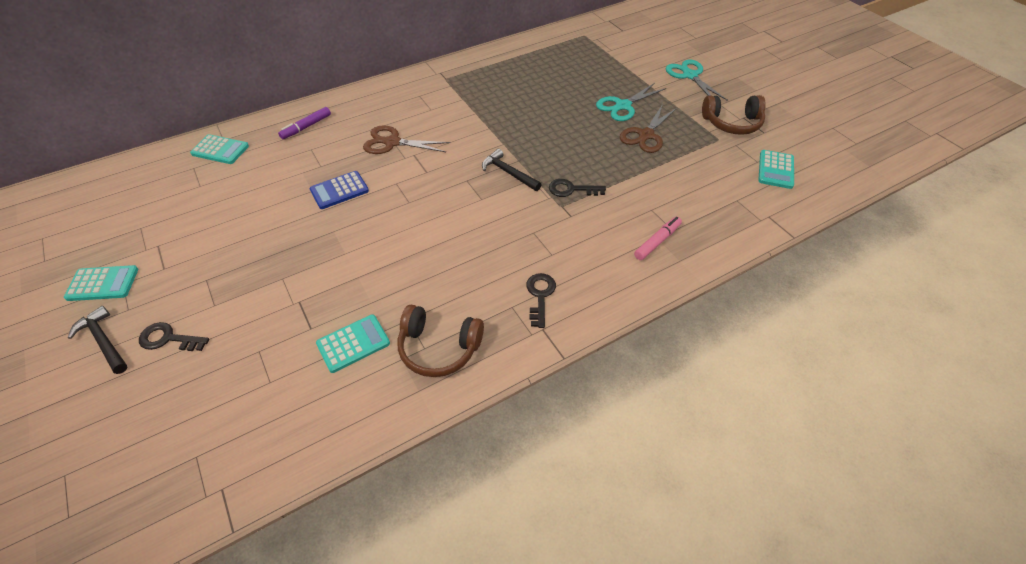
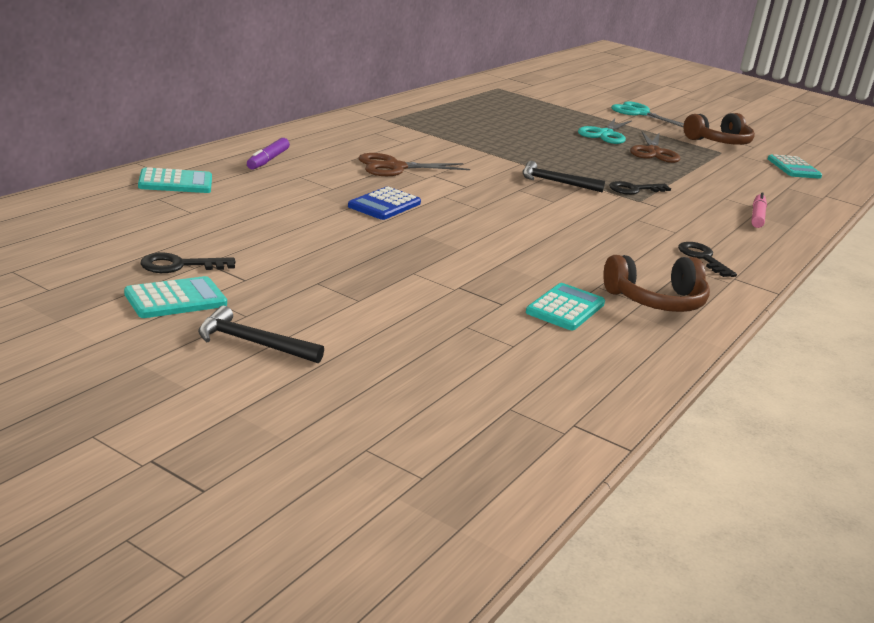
camera: 30 degrees left, 25 degrees down
(168, 339) = (339, 331): black key -> black key (179, 265)

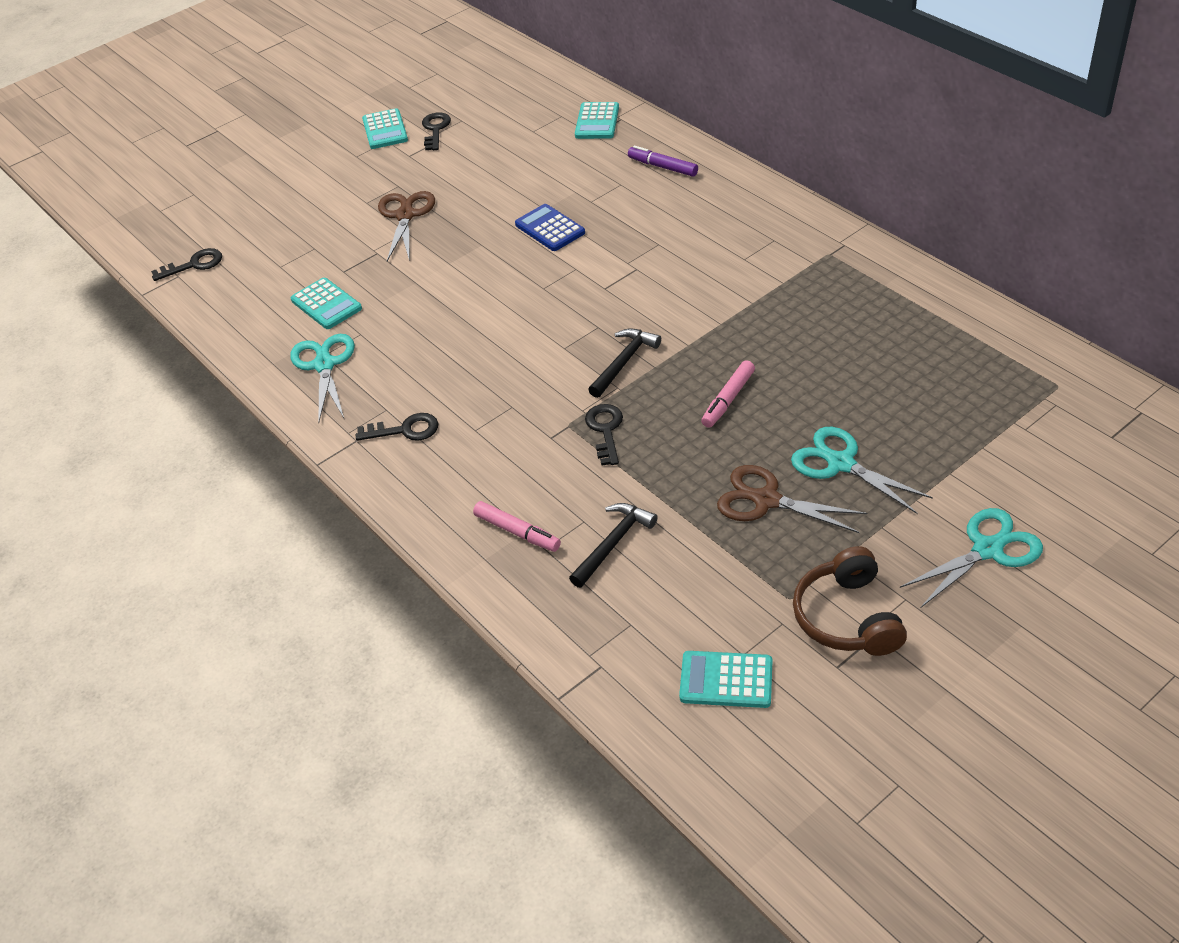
camera: 115 degrees right, 20 degrees up
(252, 343) = (320, 158): black hammer -> black hammer (613, 543)
(394, 167) = (655, 244): brown scissors -> brown scissors (405, 215)
(543, 414) = (194, 265): none -> black key
(571, 155) = (728, 399): none -> pink marker
(656, 301) = (324, 365): brown headphones -> turquoise scissors

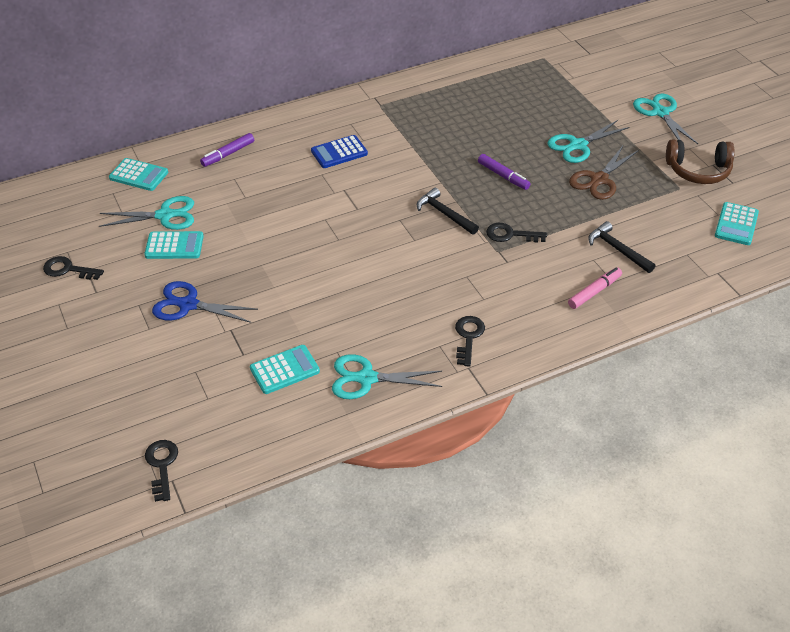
camera: 80 degrees left, 0 degrees up
(385, 130) = (39, 303): turquoise calculator -> turquoise calculator (174, 246)
(405, 215) = (188, 305): brown scissors -> blue scissors
(538, 159) = (165, 215): none -> turquoise scissors
(550, 229) = (266, 224): blue calculator -> blue calculator (339, 152)
(728, 399) = (503, 176): pink marker -> purple marker

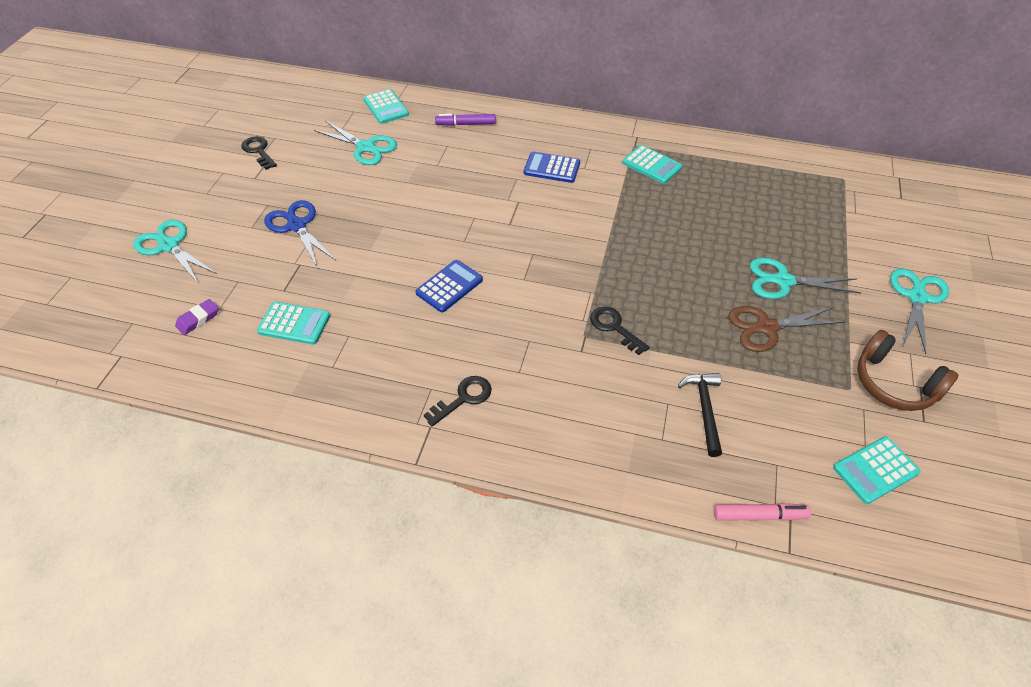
camera: 40 degrees right, 5 degrees up
(162, 465) = (129, 339): black key -> none
(174, 246) = (343, 174): turquoise calculator -> turquoise calculator (652, 165)
(201, 416) = (198, 319): none -> purple eraser
(366, 378) = (341, 375): turquoise scissors -> turquoise scissors (169, 246)
(368, 275) = (449, 286): none -> blue calculator
(444, 214) = (577, 272): black hammer -> none
(503, 176) = (672, 268): purple marker -> none
(594, 292) = (630, 437): pink marker -> pink marker (759, 515)

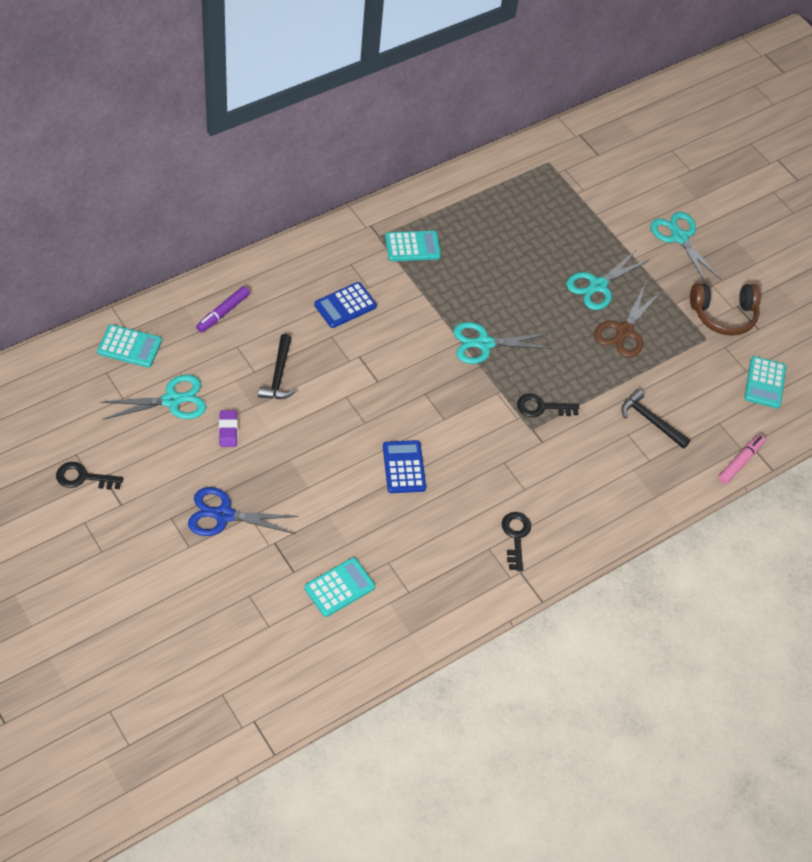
camera: 55 degrees left, 5 degrees up
(169, 246) = (147, 618): turquoise scissors -> turquoise scissors (484, 344)
(198, 319) = (266, 647): purple eraser -> purple eraser (228, 430)
(449, 176) = (278, 375): none -> black hammer

